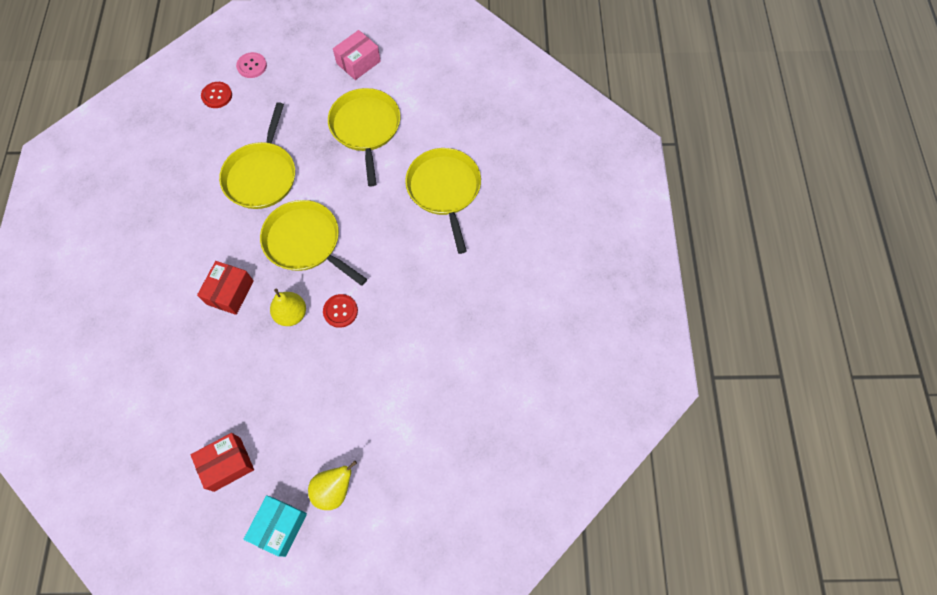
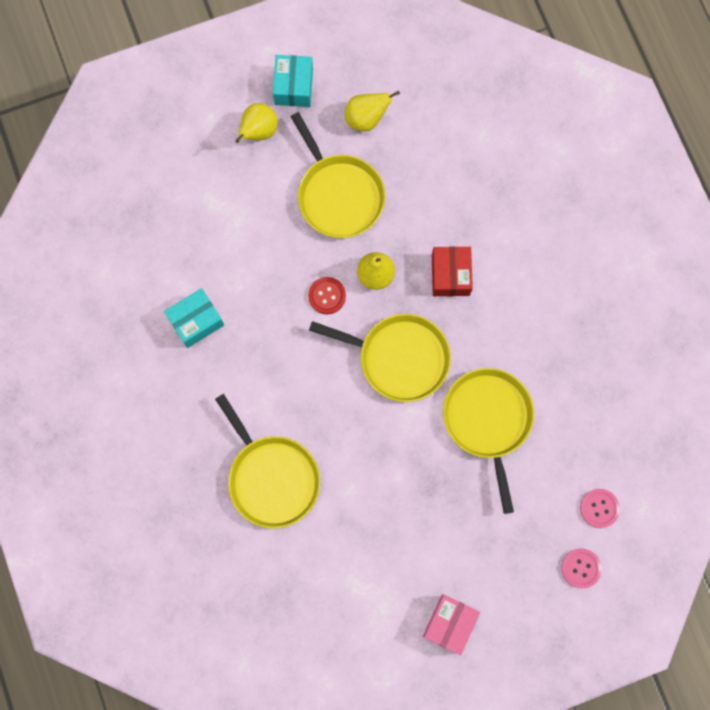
camera: 160 degrees right, 10 degrees up
(217, 96) = (599, 508): red button -> pink button
(227, 464) = (366, 119): red box -> yellow pear
(366, 128) = (397, 528): yellow pan -> yellow pan (338, 195)
(460, 328) = (196, 321): none -> turquoise box

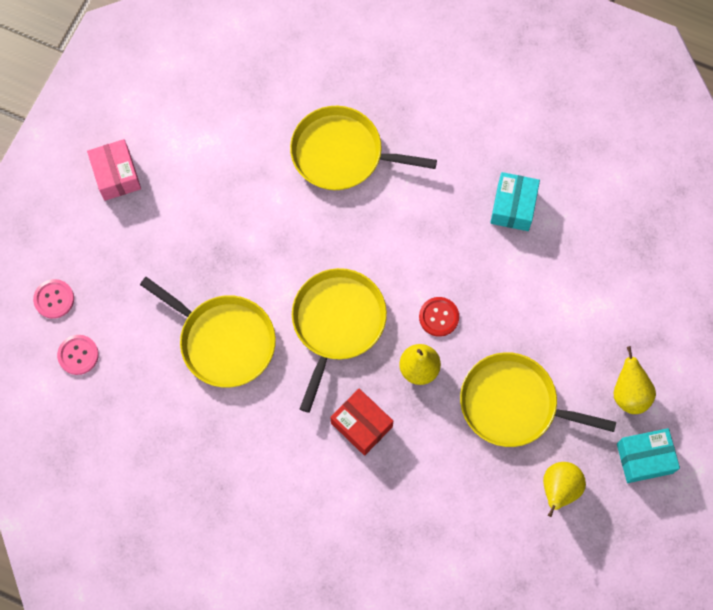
camera: 135 degrees right, 5 degrees down
(293, 86) = (644, 458): turquoise box -> turquoise box turned 60 degrees counterclockwise
(399, 358) = (337, 323): yellow pan -> yellow pan turned 135 degrees clockwise

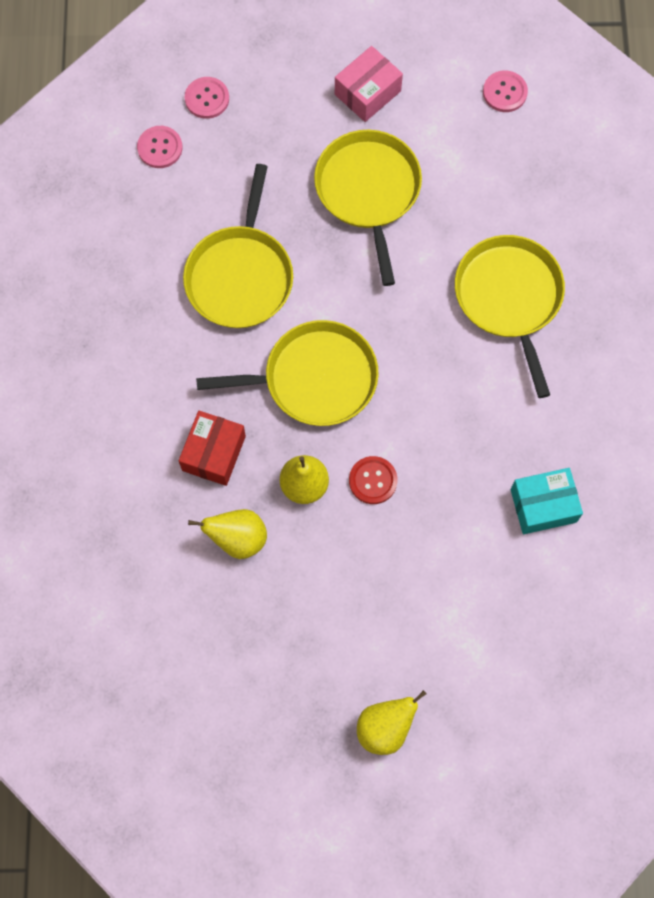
camera: 65 degrees right, 0 degrees up
(171, 77) = (504, 92): none -> pink button
(513, 404) = (311, 603): yellow pan -> yellow pan (368, 191)
(559, 489) = (237, 694): yellow pear -> yellow pear (238, 539)
(644, 458) = (316, 776): turquoise box -> none

